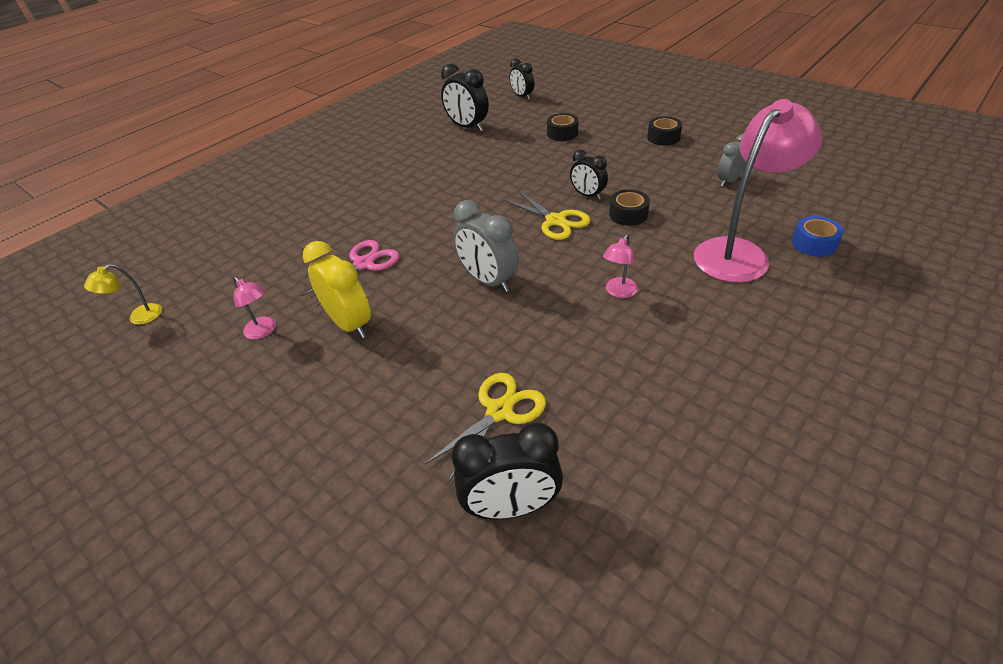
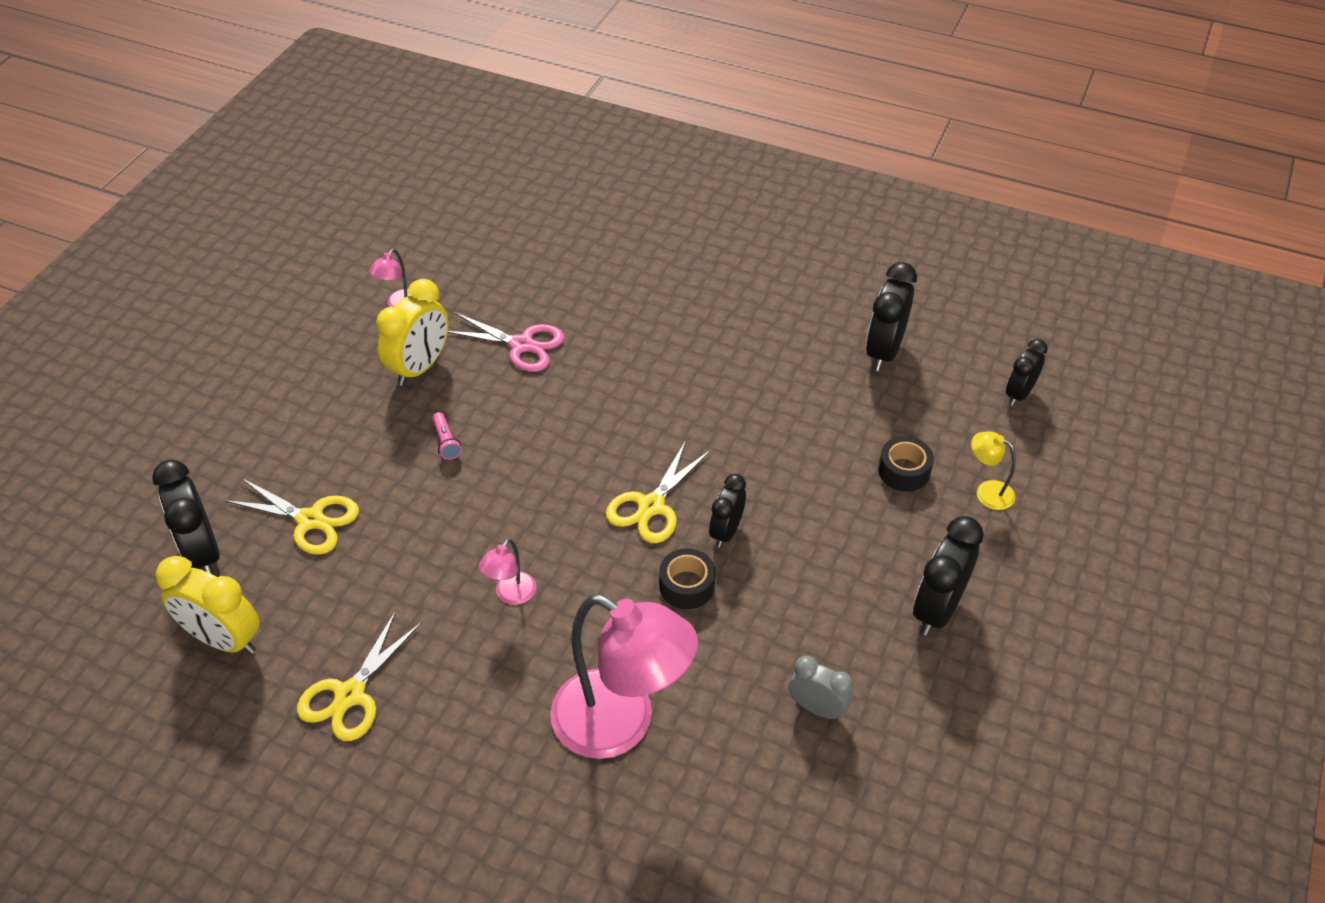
camera: 70 degrees right, 5 degrees up
(139, 317) = (407, 209): yellow lamp -> yellow lamp (987, 491)
(446, 314) = (446, 442): none -> pink flashlight
(488, 281) = (511, 464): grey clock -> none
(618, 292) = (511, 595): pink lamp -> pink lamp turned 75 degrees counterclockwise
(631, 490) = (224, 639): none -> yellow clock
(663, 137) = (937, 609): black tape -> black clock
(706, 394) = (350, 694): none -> yellow scissors
(814, 244) = (663, 821): blue tape -> none

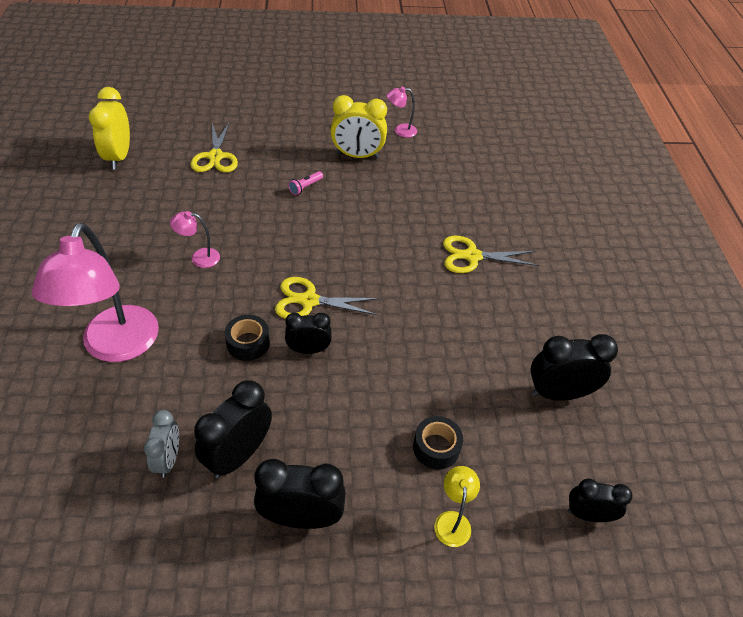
camera: 60 degrees right, 0 degrees up
(202, 552) = (173, 128): black clock -> black clock (238, 455)
(350, 694) = (98, 216): yellow scissors -> yellow scissors (472, 256)
(522, 345) = (408, 191): pink scissors -> none

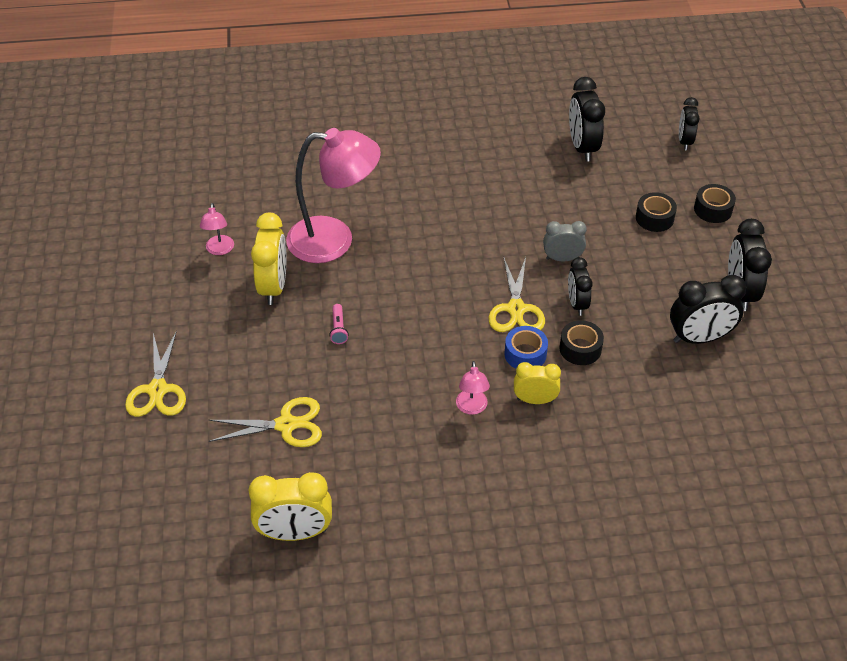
camera: 90 degrees left, 0 degrees up
(116, 347) = (610, 452): pink lamp -> pink lamp (334, 240)
(168, 459) = (718, 384): grey clock -> grey clock (562, 258)
(195, 300) = (535, 400): none -> yellow clock
(238, 455) = (699, 338): black clock -> black clock turned 45 degrees counterclockwise
(251, 300) = (525, 354): none -> blue tape
(305, 187) = (338, 329): pink flashlight -> pink flashlight turned 45 degrees clockwise
(452, 520) = (713, 209): yellow lamp -> black tape
(472, 256) = (431, 193): yellow scissors -> yellow scissors (158, 390)

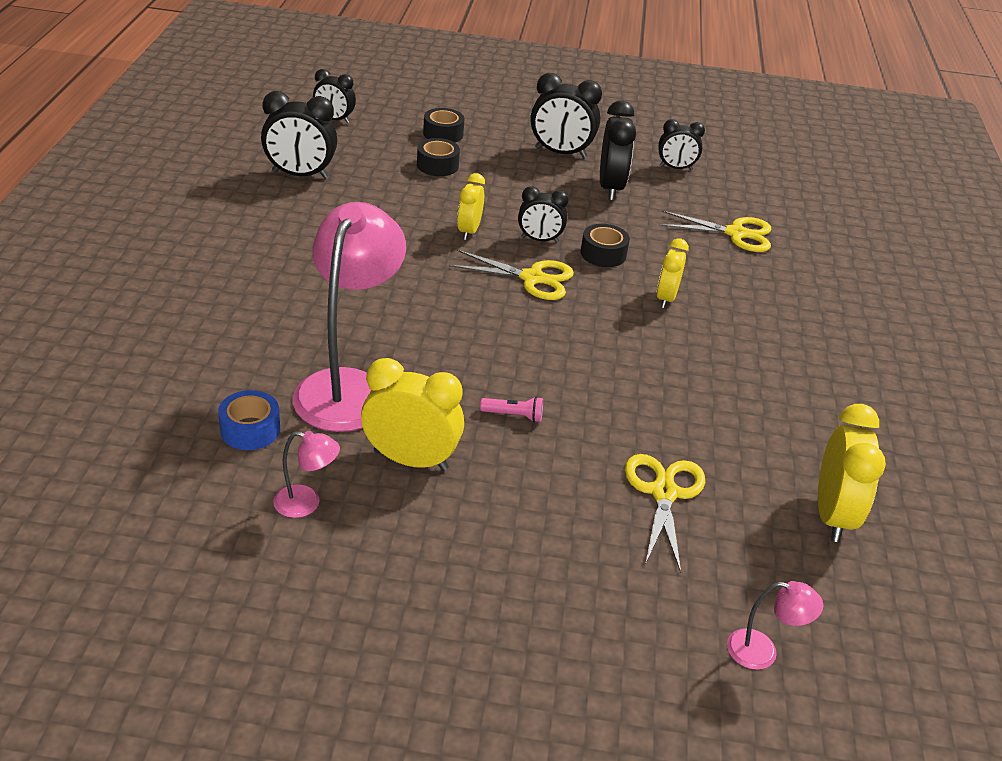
camera: 80 degrees left, 10 degrees down
(158, 390) = (570, 618): yellow scissors -> yellow scissors (735, 233)
(472, 408) = (667, 341): pink lamp -> pink lamp (762, 652)
(525, 354) = (600, 288): blue tape -> blue tape (250, 429)
(562, 258) = (469, 231): grey clock -> yellow clock
(776, 383) = (675, 168): none -> black clock

